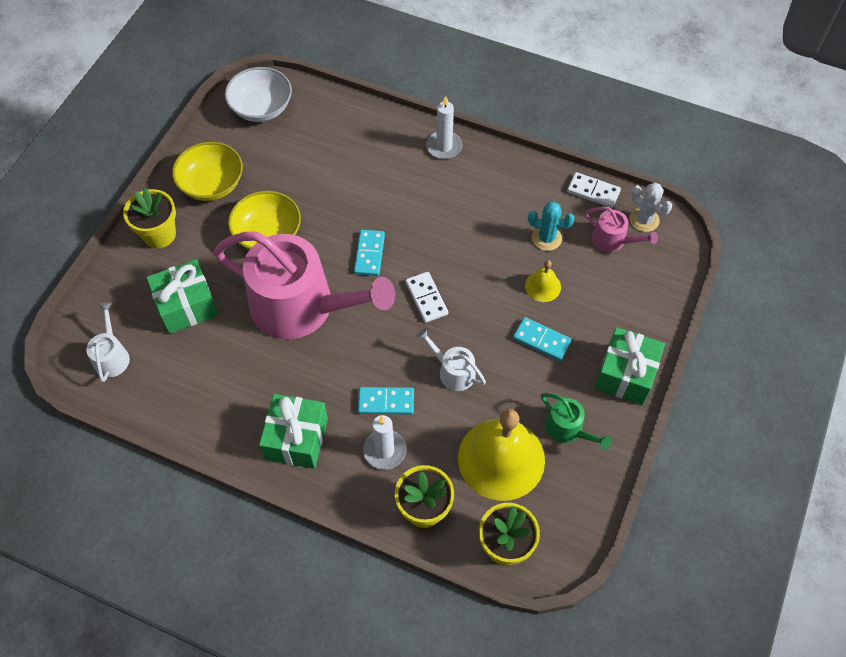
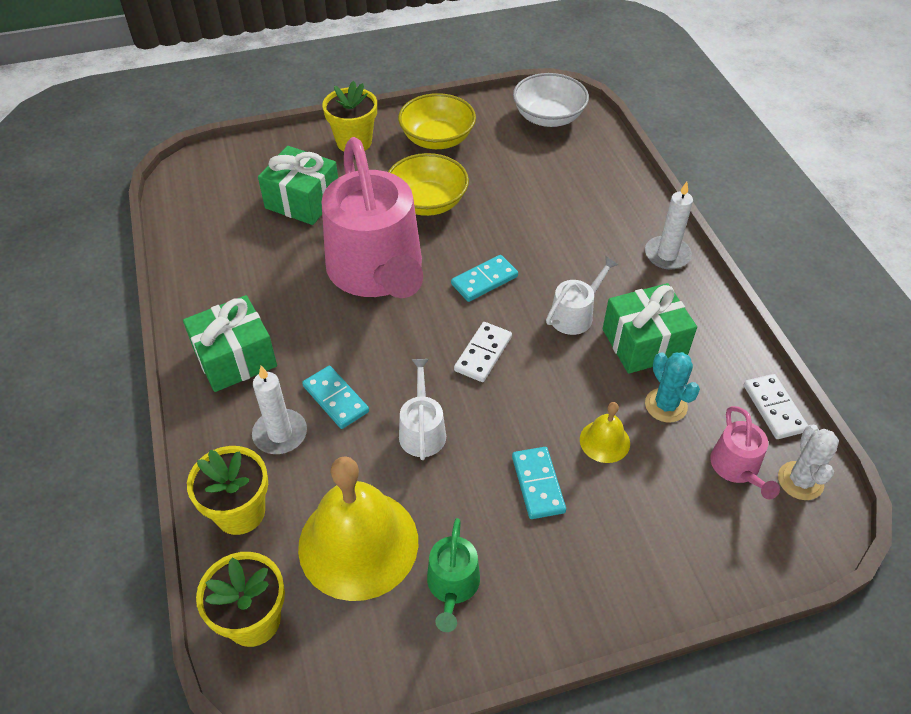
camera: 50 degrees right, 10 degrees down
(112, 356) = (211, 190): white watering can -> white watering can (575, 314)
(625, 374) = (580, 599): green gift -> green gift (644, 343)

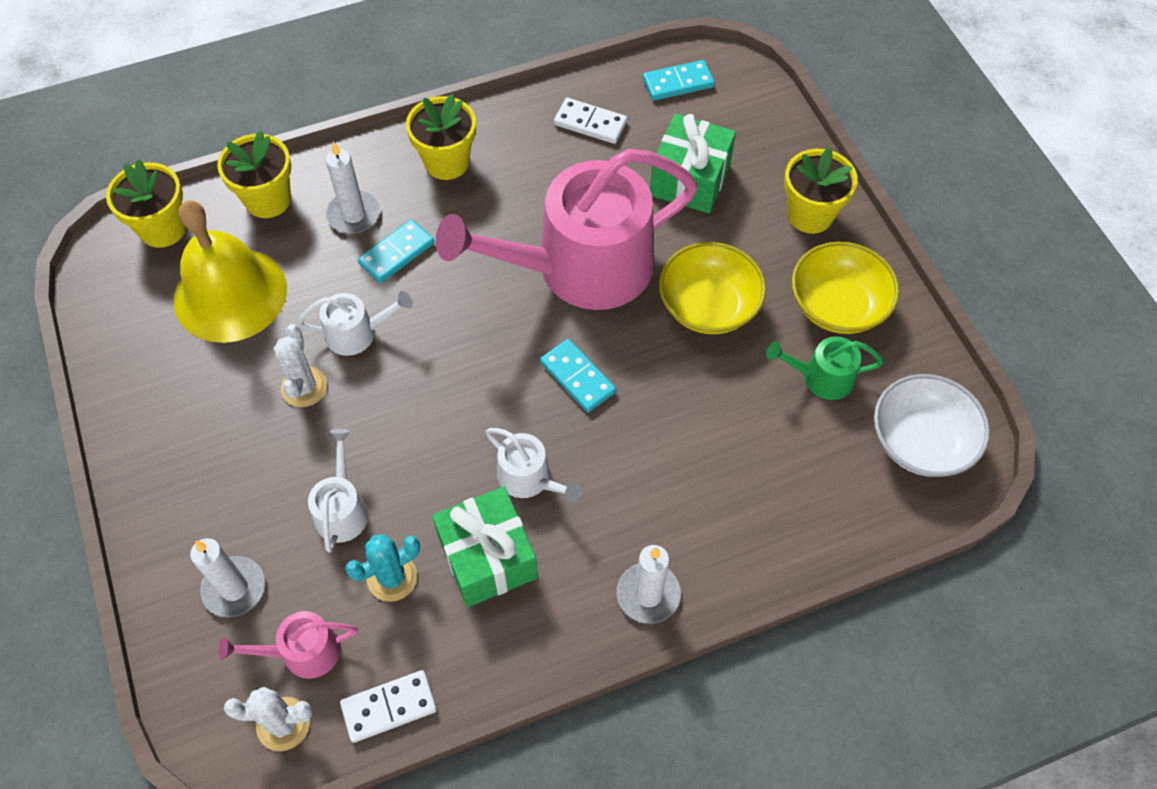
camera: 85 degrees right, 10 degrees up
(235, 358) = (447, 162): green gift -> yellow flower pot
(452, 585) = (181, 374): green watering can -> green watering can (821, 377)
(478, 473) = (304, 387): none -> white cactus
(483, 354) = (462, 382): white domino -> white domino (590, 123)
(538, 484) = (288, 443): turquoise domino -> turquoise domino (678, 83)
(604, 441) = (342, 509): yellow bell -> white watering can
(685, 523) = (234, 588): none -> white candle

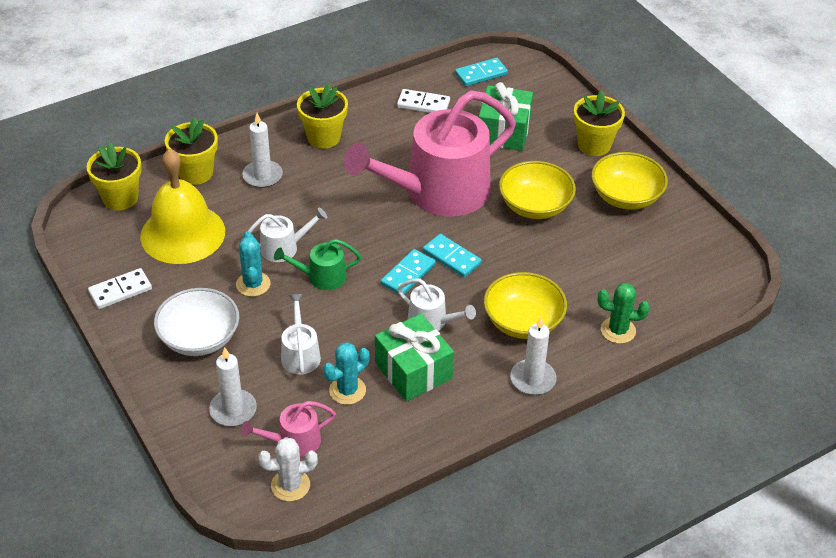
camera: 10 degrees left, 15 degrees down
(304, 387) = (253, 284): white cactus -> turquoise cactus
(389, 707) = (365, 466): white domino -> white domino (120, 291)
(396, 253) = (300, 196): turquoise domino -> turquoise domino (408, 274)
(654, 496) = (523, 322): none -> yellow bowl
(783, 528) = (618, 330): none -> green cactus
(821, 377) = (624, 240): green watering can -> green watering can (322, 277)
(921, 441) = (701, 270): white bowl -> white bowl (199, 338)

